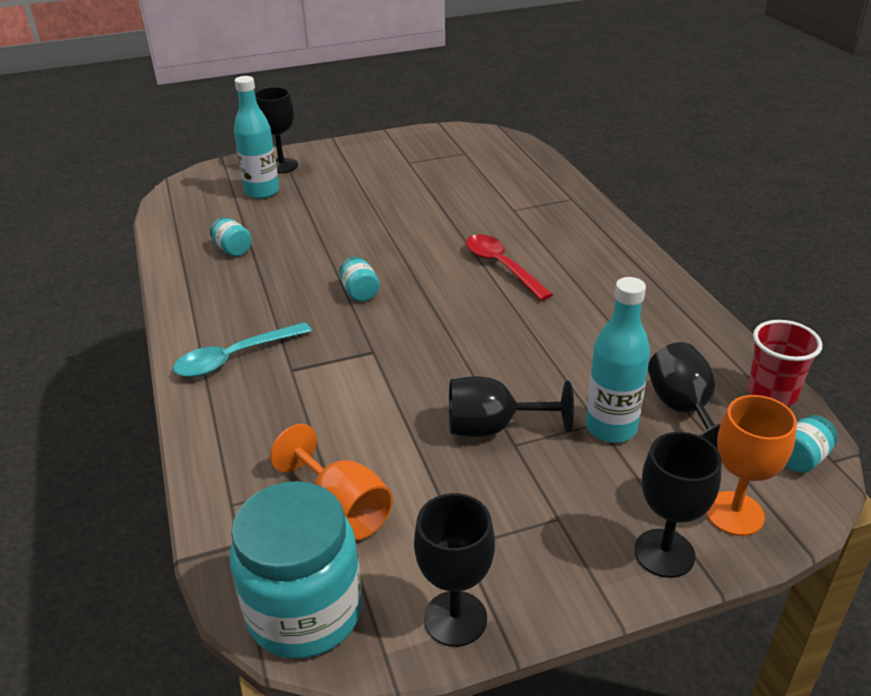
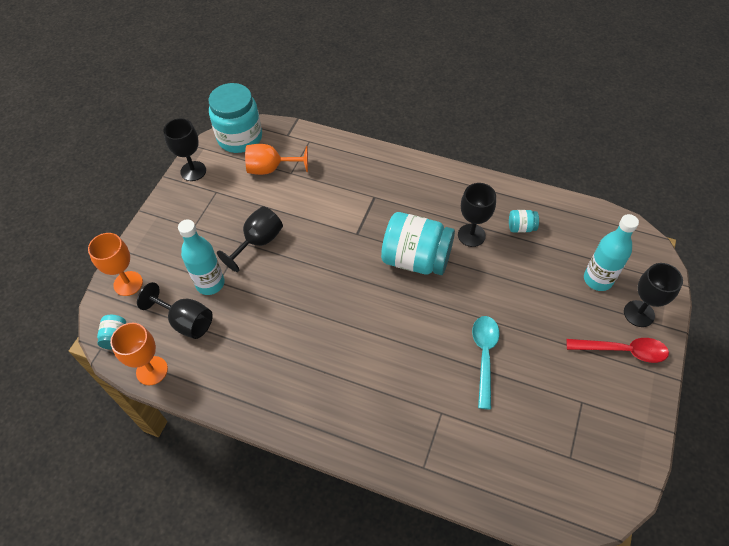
camera: 130 degrees right, 20 degrees up
(234, 358) = (405, 181): turquoise spoon -> turquoise spoon (484, 356)
(360, 292) = (416, 259): turquoise jar -> turquoise jar, size x2.31
(501, 267) = (376, 345): red spoon -> red spoon (623, 351)
(664, 553) = (143, 245): black goblet -> black goblet (471, 235)
(771, 393) = (152, 370): red cup -> orange goblet

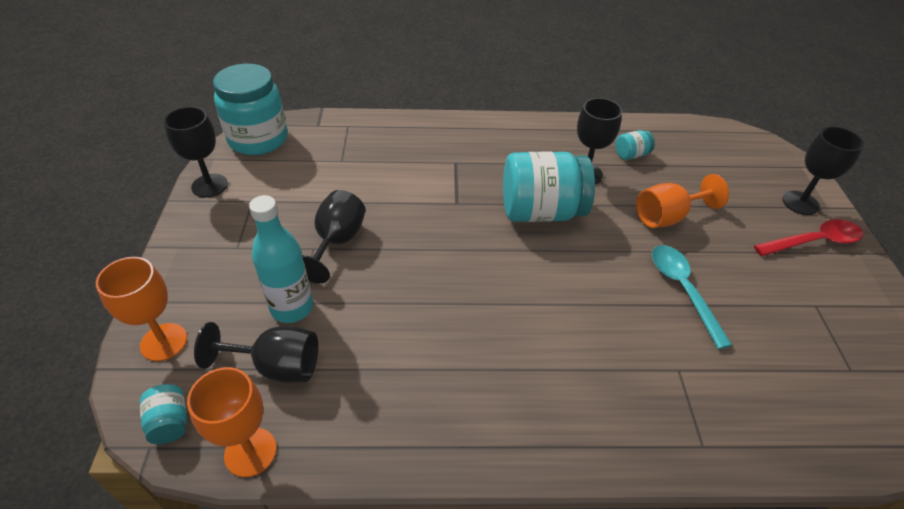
camera: 25 degrees left, 10 degrees down
(271, 169) = (314, 162): orange goblet -> orange goblet (667, 217)
(597, 279) = (739, 183): turquoise bottle -> none

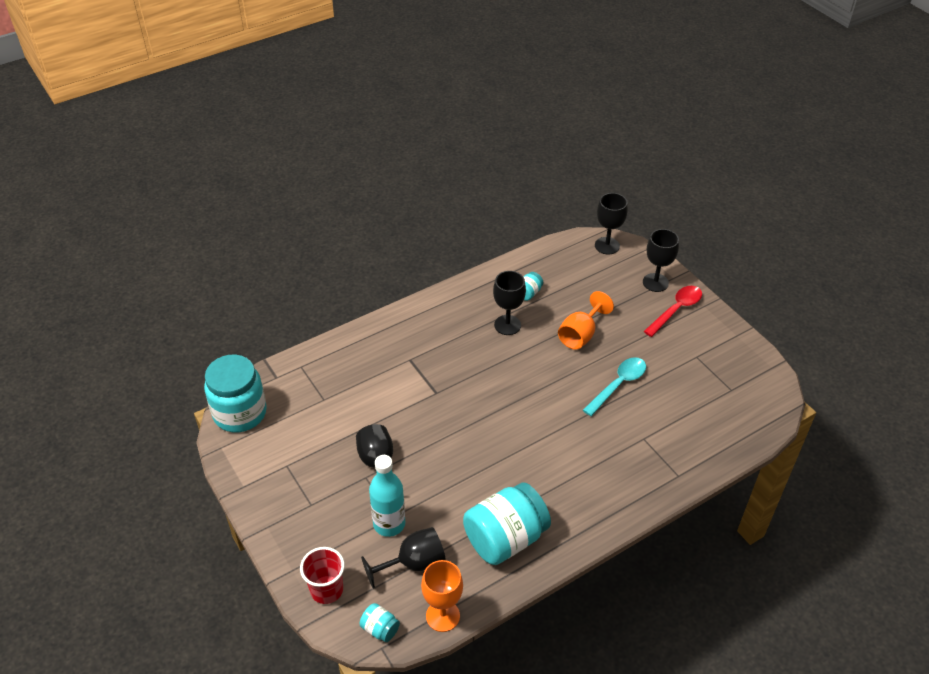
camera: 30 degrees left, 0 degrees up
(164, 342) = (326, 590): orange goblet -> red cup
(210, 185) = (241, 470): black goblet -> black goblet (607, 246)
(541, 211) = (497, 371): turquoise jar -> turquoise jar (505, 538)
(682, 290) = (618, 385): turquoise spoon -> turquoise spoon turned 90 degrees clockwise

